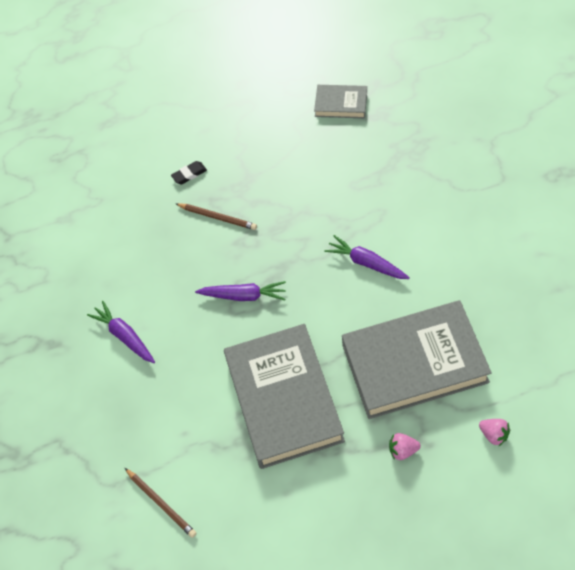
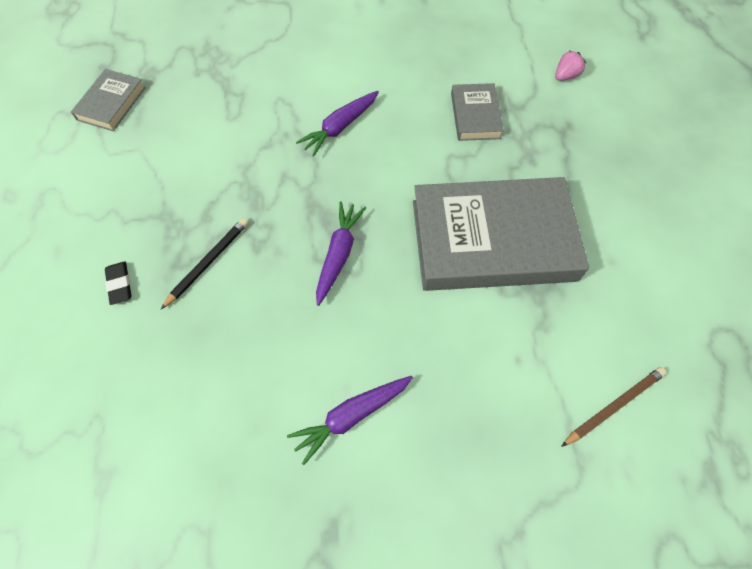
camera: 85 degrees left, 5 degrees up
(217, 217) = (208, 263): brown pencil -> black pencil
(403, 450) = (572, 147): pink strawberry -> none
(414, 363) = (475, 115): grey book -> grey book, size x0.47

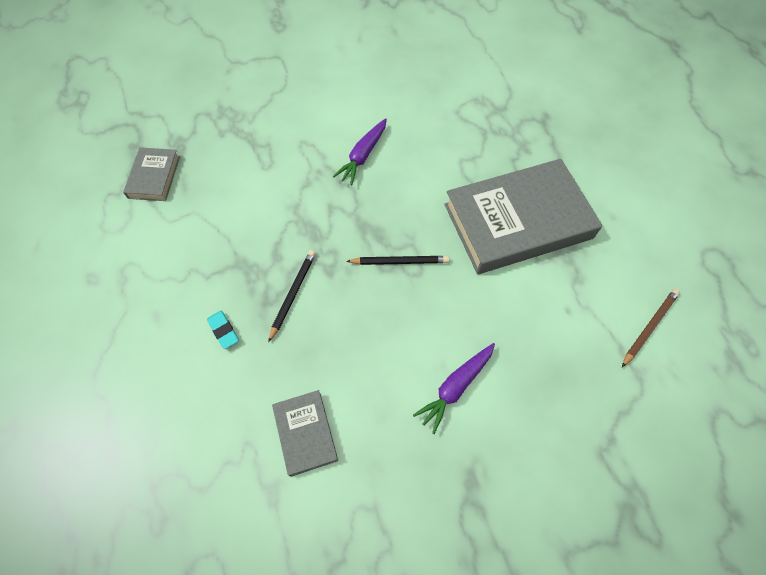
camera: 15 degrees left, 0 degrees up
(120, 284) = (223, 330): black eraser -> turquoise eraser
(338, 254) = (399, 262): purple carrot -> black pencil
(475, 115) = (470, 123): grey book -> grey book (305, 433)
(565, 76) = (530, 75): pink strawberry -> none

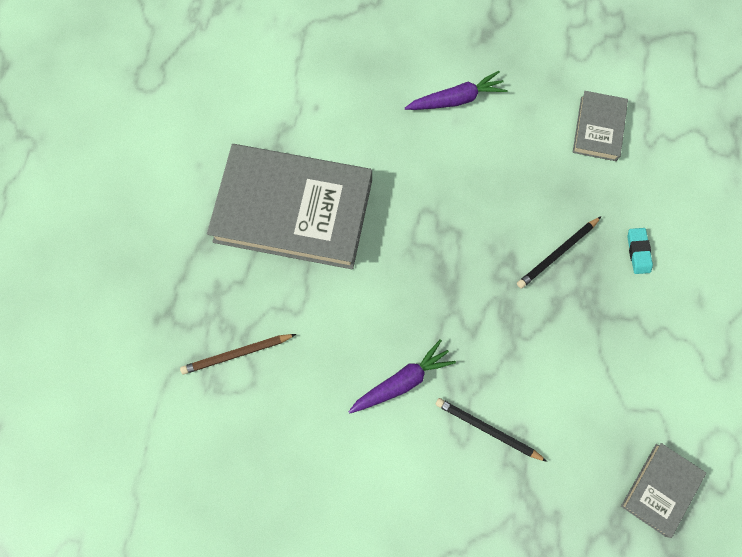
camera: 150 degrees left, 10 degrees up
(399, 262) = (437, 231): black pencil -> black pencil (488, 429)
(649, 327) = (260, 60): brown pencil -> brown pencil (237, 354)

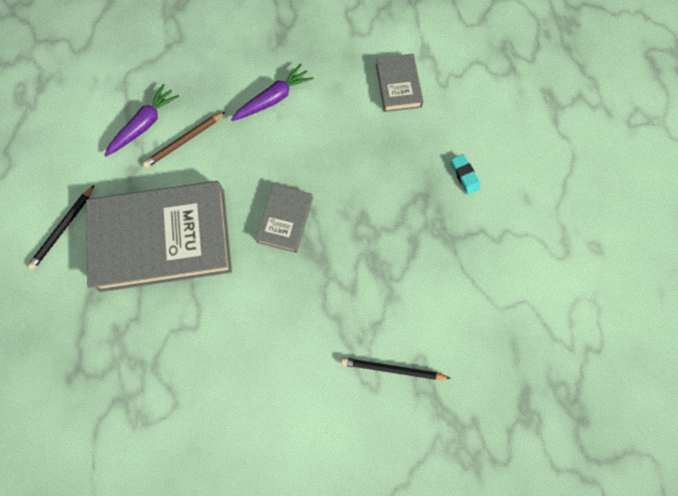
camera: 20 degrees left, 0 degrees up
(237, 354) = (152, 383): brown pencil -> brown pencil (184, 141)
(402, 381) = (306, 354): purple carrot -> purple carrot (144, 125)
(557, 253) = (400, 199): black pencil -> black pencil (63, 228)
(660, 489) = (550, 366): grey book -> grey book (285, 220)

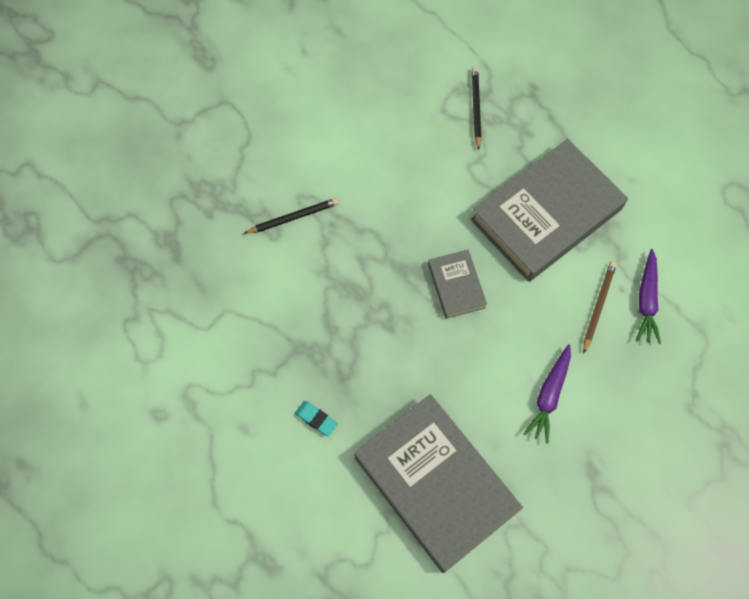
camera: 150 degrees right, 5 degrees down
(63, 228) = (633, 179): black pencil -> black pencil (476, 108)
(398, 85) = (435, 484): grey book -> grey book, size x2.14

